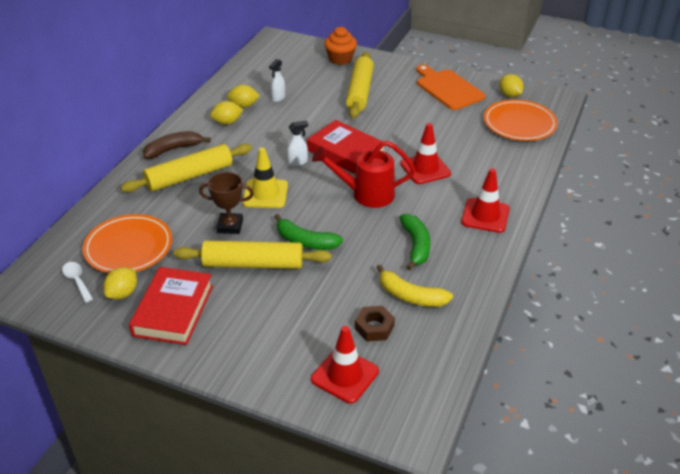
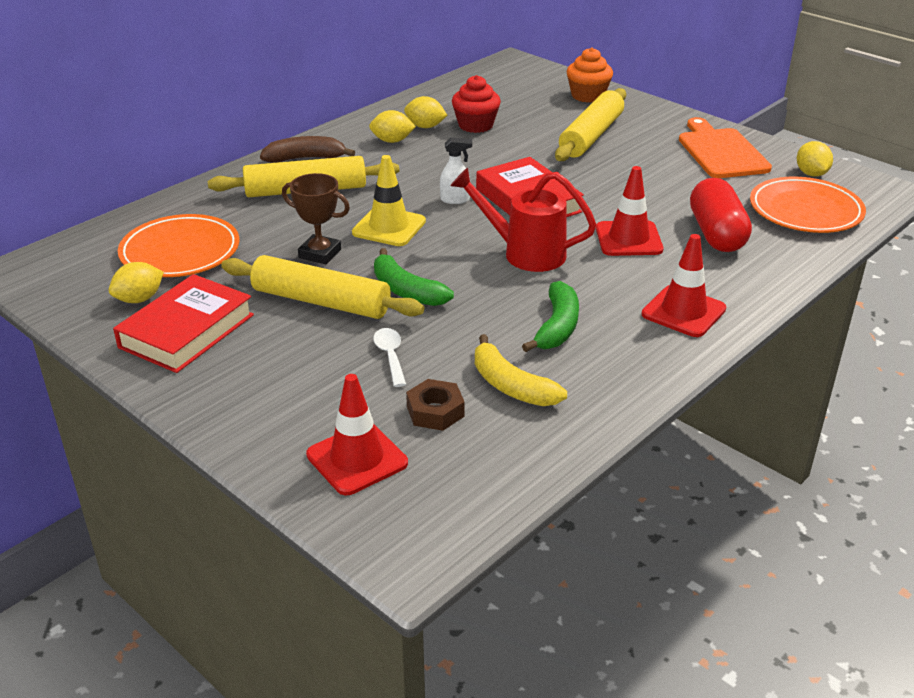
camera: 20 degrees right, 5 degrees down
(77, 281) = (96, 274): white spoon -> white spoon (390, 356)
(278, 98) = (475, 125): white spray bottle -> red cupcake
(476, 153) = (716, 234): none -> red capsule

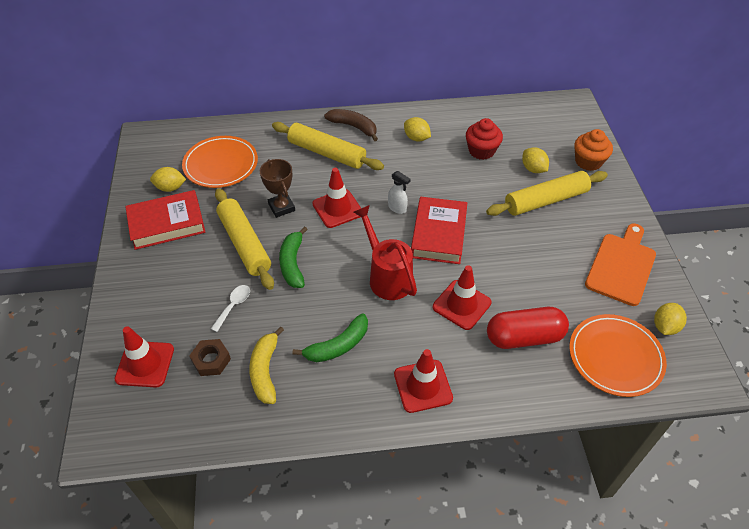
camera: 40 degrees right, 15 degrees up
(389, 227) = (337, 208): yellow traffic cone -> red traffic cone
(425, 126) = (449, 136): yellow lemon -> yellow lemon (533, 169)
(716, 234) = (524, 337): red capsule -> red capsule turned 45 degrees clockwise

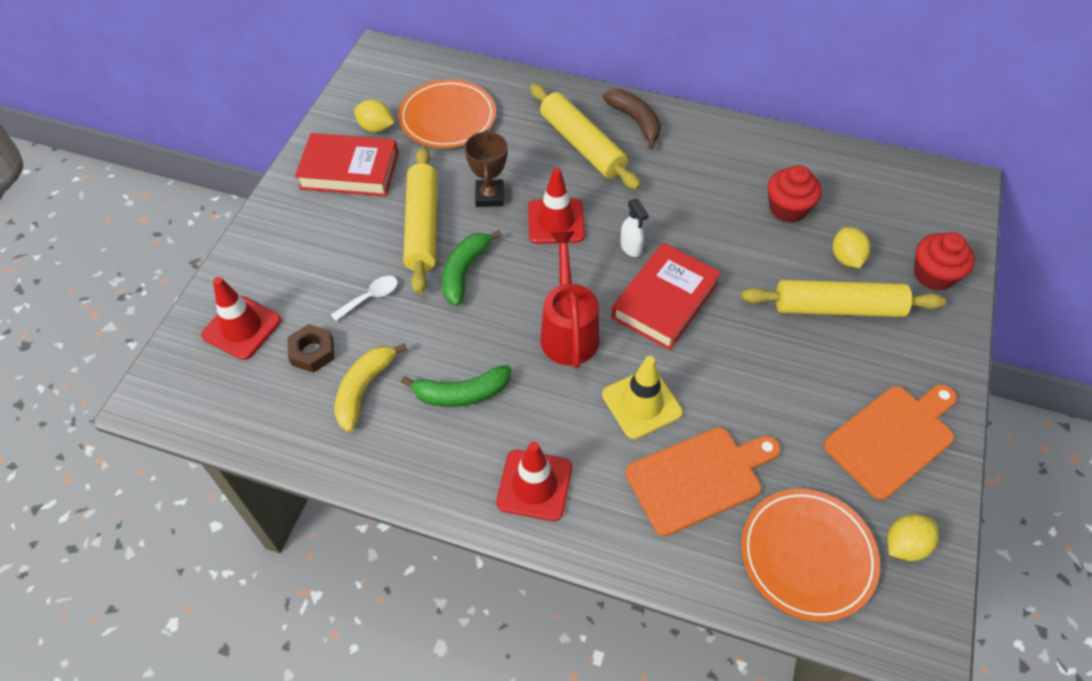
camera: 25 degrees right, 5 degrees up
(416, 138) = (709, 162): yellow lemon -> none
(461, 305) = (641, 403): red traffic cone -> yellow traffic cone
(524, 337) = (698, 478): red capsule -> orange cutting board
(588, 162) = (933, 275): orange cupcake -> red cupcake

